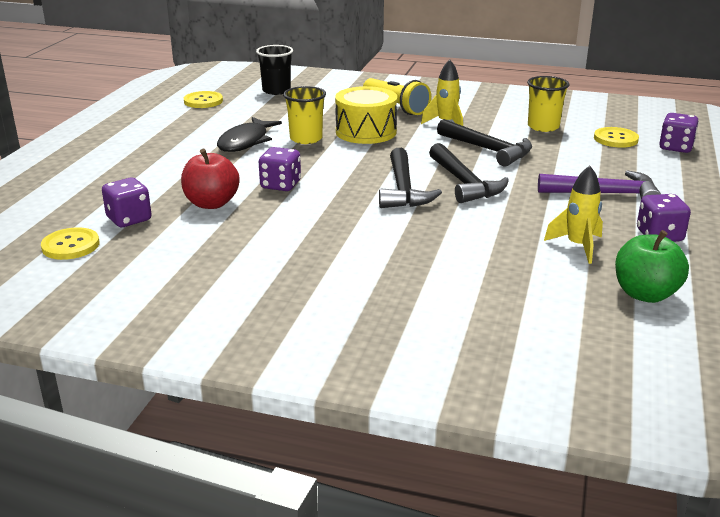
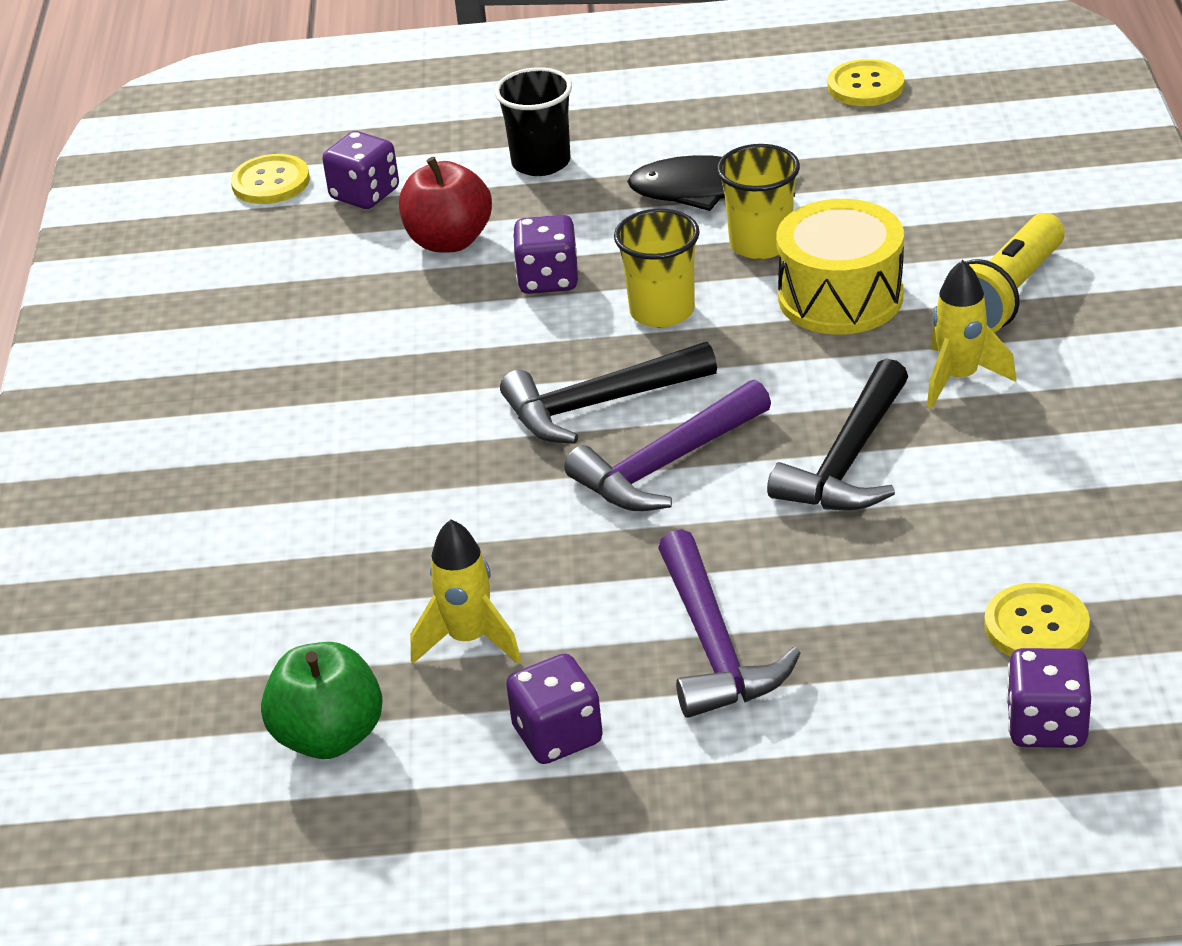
camera: 75 degrees right, 10 degrees up
(276, 91) = (985, 138): black cup -> black cup (541, 162)
(464, 183) = (666, 464): black hammer -> purple hammer
(543, 127) = (1036, 510): yellow cup -> yellow cup (662, 311)

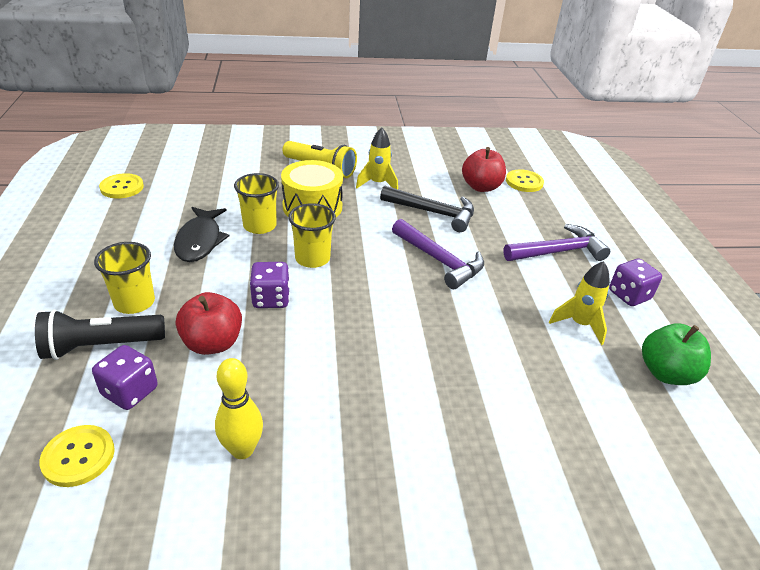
camera: 100 degrees left, 0 degrees up
(256, 290) = (242, 450): none -> yellow bowling pin
(450, 156) = (101, 346): none -> black flashlight
(541, 162) = (134, 302): black cup -> yellow cup
(598, 404) = (392, 281): black hammer -> none
(988, 543) = (481, 187): none -> red apple
(1046, 726) = (573, 185): purple dice -> none

